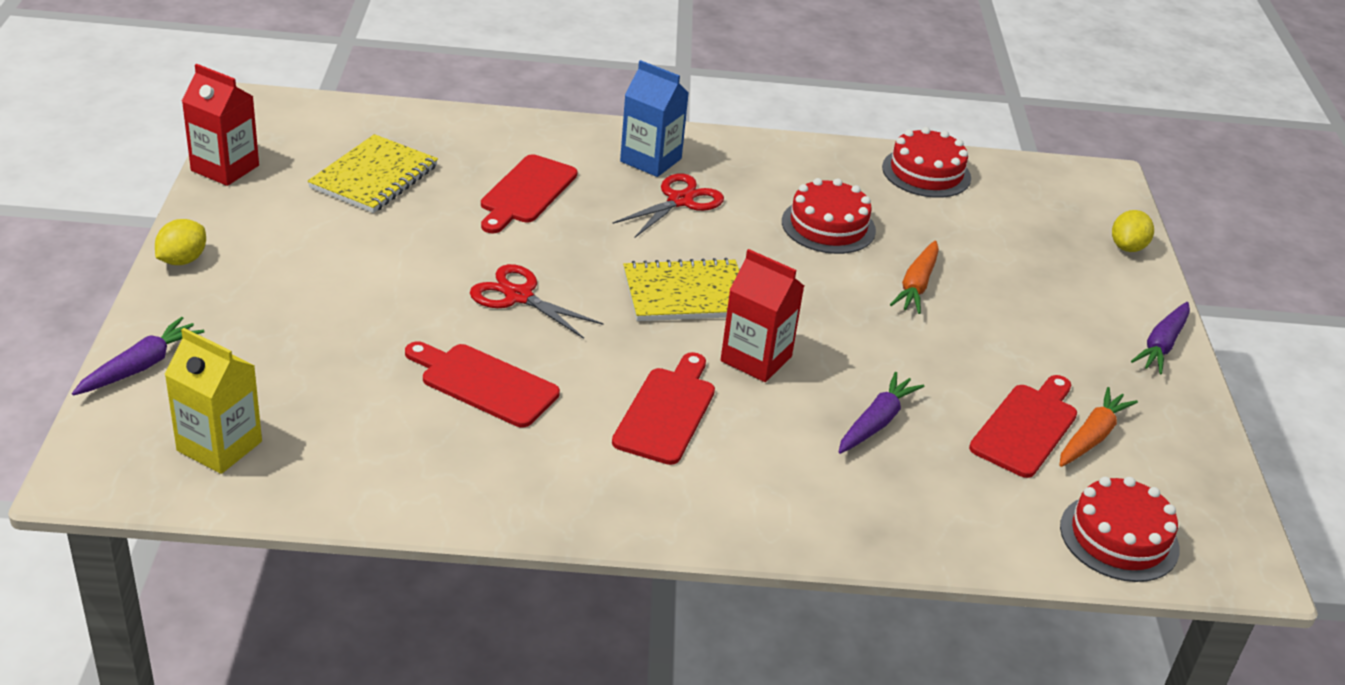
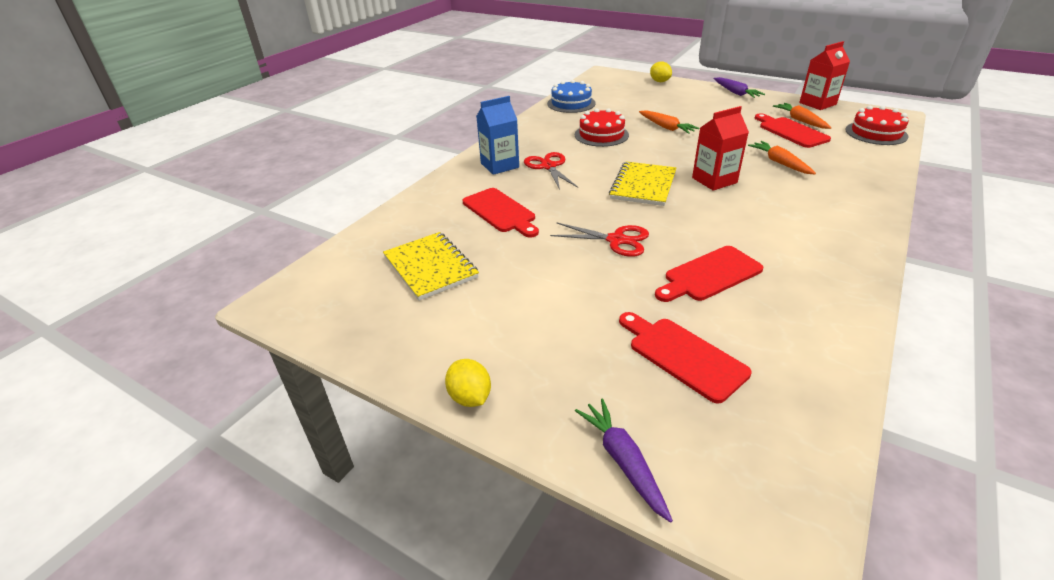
camera: 55 degrees left, 0 degrees up
(219, 446) = (758, 429): yellow carton -> none
(225, 168) = (348, 341): red carton -> red carton (817, 103)
(518, 296) = (616, 240): red scissors -> red scissors turned 135 degrees counterclockwise
(667, 412) = (757, 217): red cutting board -> red cutting board (683, 355)
(876, 422) = (780, 163): purple carrot -> orange carrot
(926, 172) = (571, 103): red cake -> blue cake

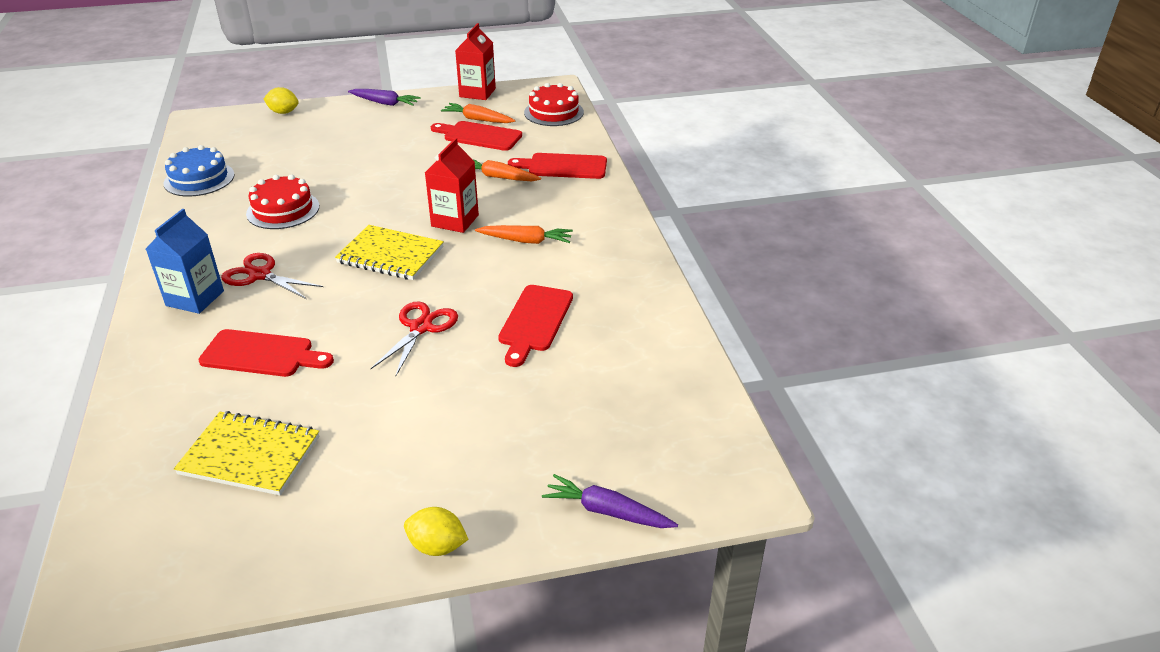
camera: 45 degrees left, 0 degrees up
(616, 240) = (421, 327): red scissors -> red scissors turned 45 degrees counterclockwise
(643, 185) = (390, 255): yellow notebook -> yellow notebook turned 45 degrees counterclockwise
(666, 127) = (349, 174): orange carrot -> orange carrot (526, 241)
(683, 355) = (576, 404): red cutting board -> red cutting board (563, 166)

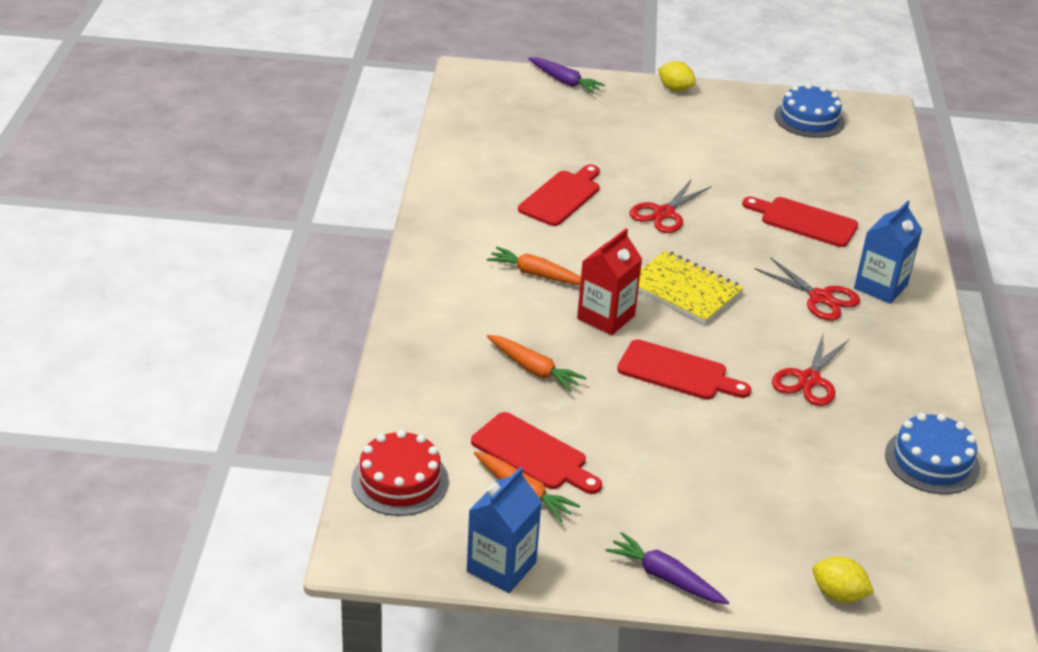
camera: 165 degrees left, 0 degrees up
(223, 537) = (809, 119): none -> blue cake
(250, 455) = (800, 156): yellow notebook -> none
(283, 210) = (809, 380): red cake -> red scissors
(477, 93) = (501, 567): red carton -> blue carton
(563, 166) = (443, 367): red cutting board -> red cutting board (677, 372)

